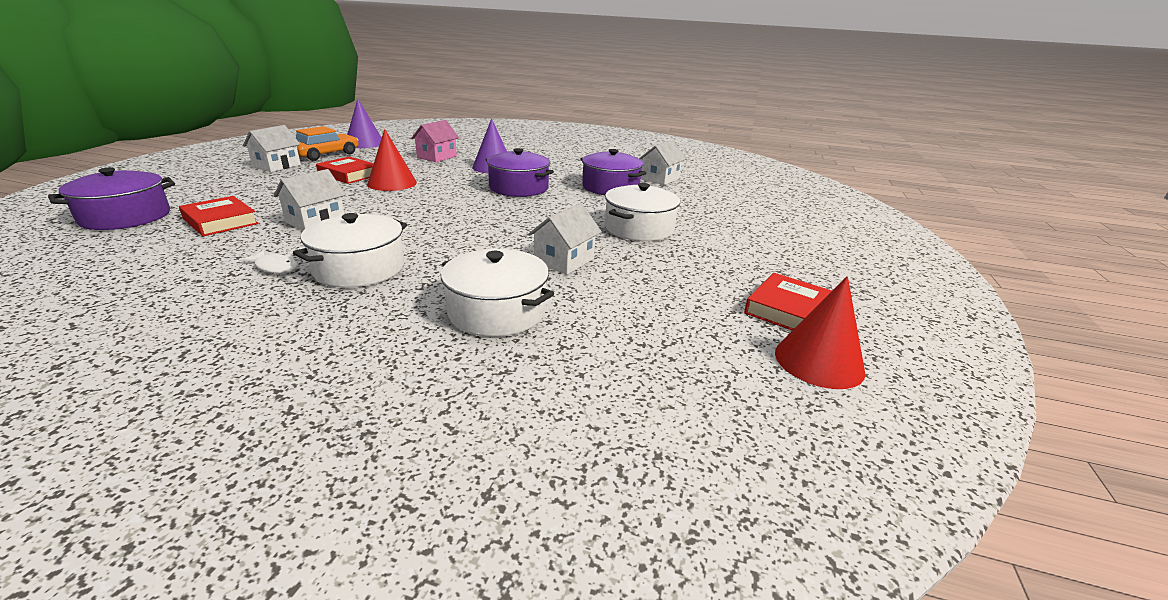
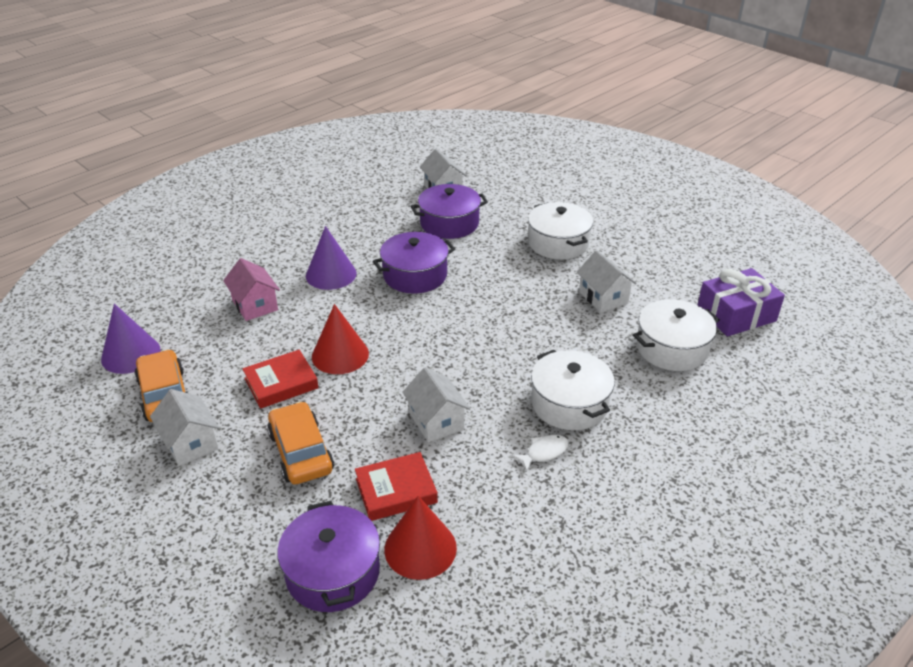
camera: 60 degrees left, 10 degrees up
(269, 190) = (301, 452): none -> orange car
(616, 349) = (736, 314): none -> purple gift
(786, 309) = (711, 236): red book -> none
(819, 361) = (770, 252): red cone -> red cone (420, 548)

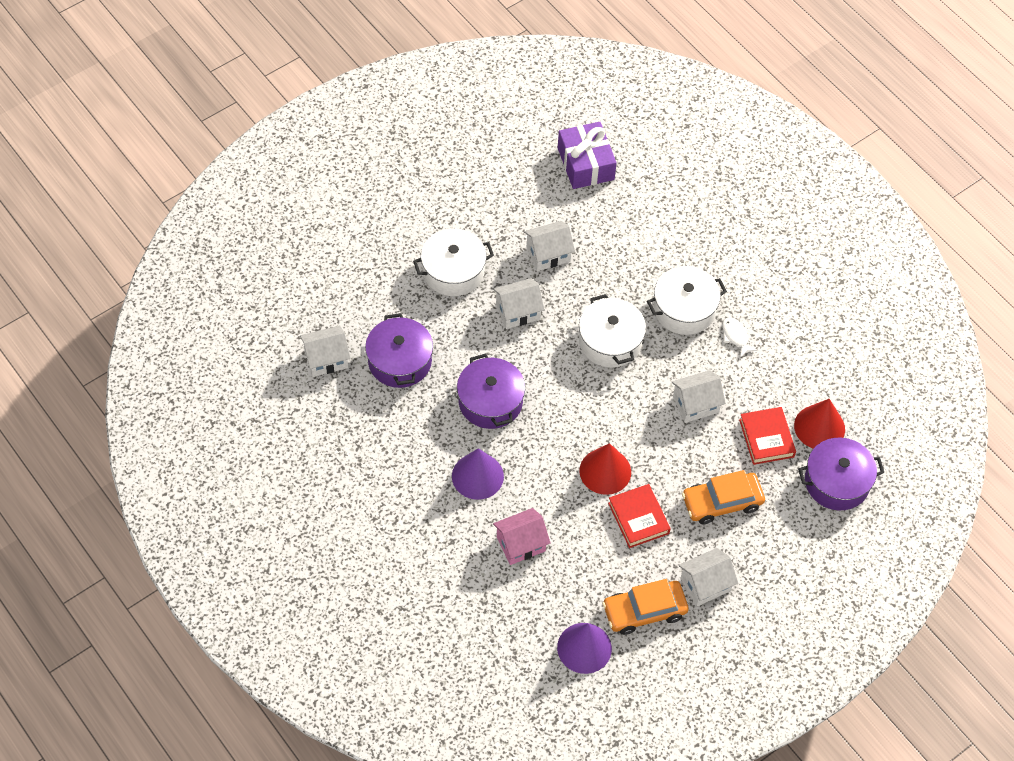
camera: 85 degrees left, 20 degrees up
(524, 283) = (518, 311): none -> white house
(671, 348) = (624, 222): white pot -> white pot (610, 341)

